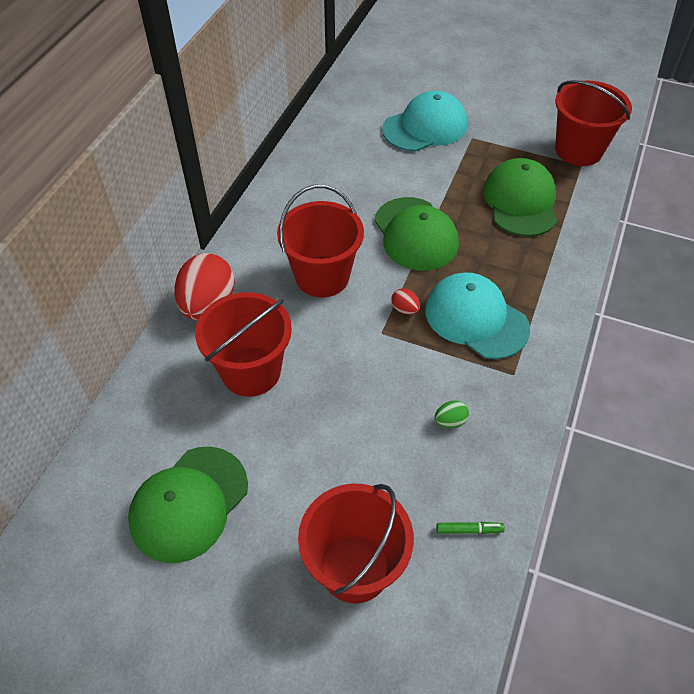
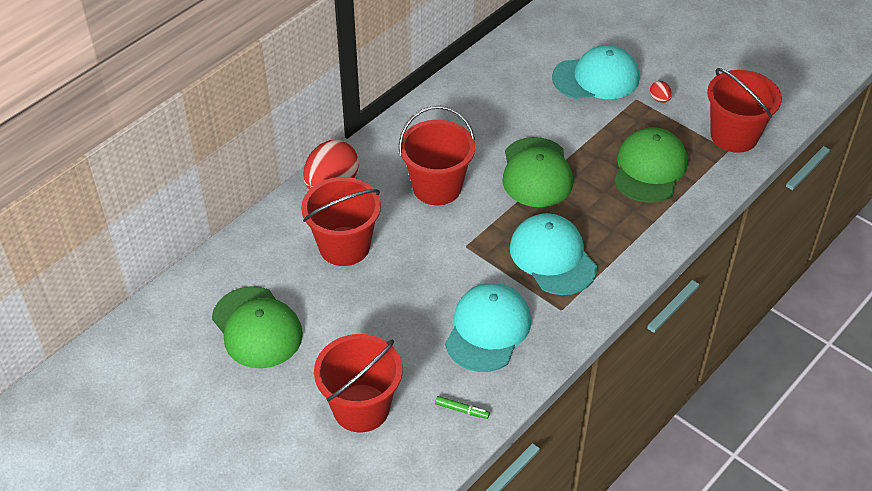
camera: 20 degrees right, 5 degrees down
(189, 503) = (257, 327): green cap -> green cap turned 90 degrees counterclockwise
(405, 309) = (495, 233): red egg -> red egg (659, 99)
(450, 421) = (488, 329): green egg -> turquoise cap

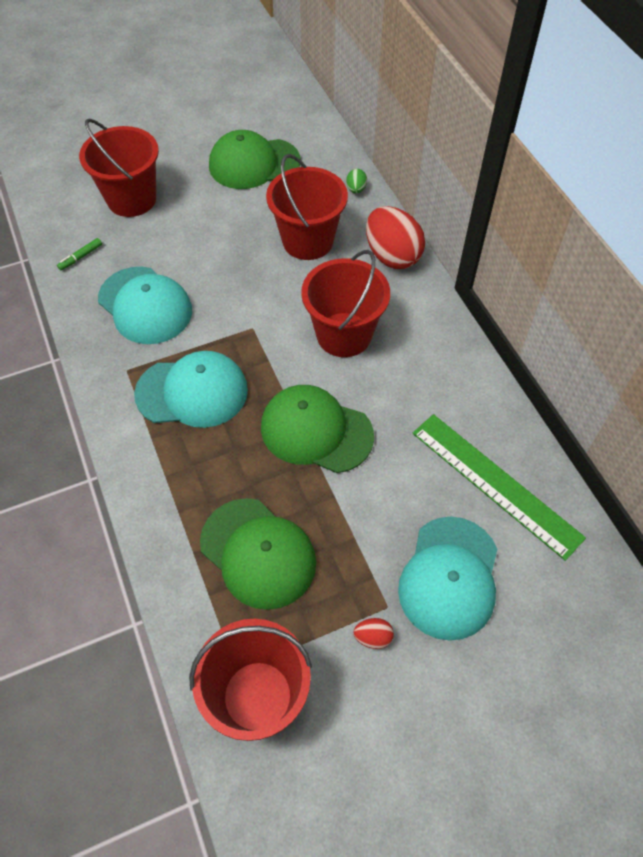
camera: 115 degrees right, 10 degrees up
(257, 235) = (356, 189): none -> green egg
(514, 74) = (495, 484): none -> green ruler

